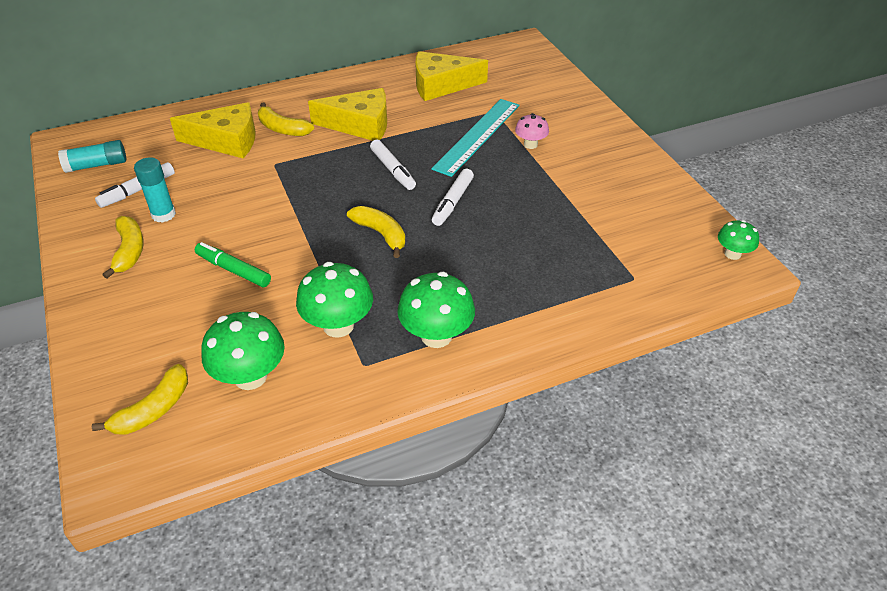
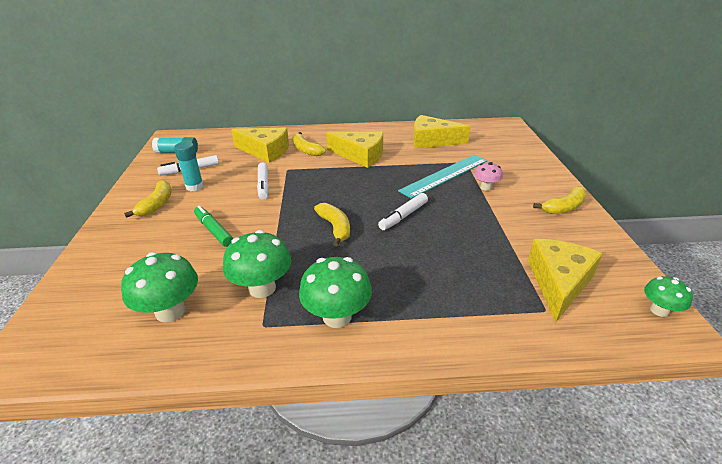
camera: 20 degrees right, 10 degrees down
(154, 409) = (85, 318): yellow banana -> yellow banana (564, 207)
(393, 170) = (368, 186): white marker -> white marker (263, 185)
(639, 246) = (559, 283): none -> yellow cheese

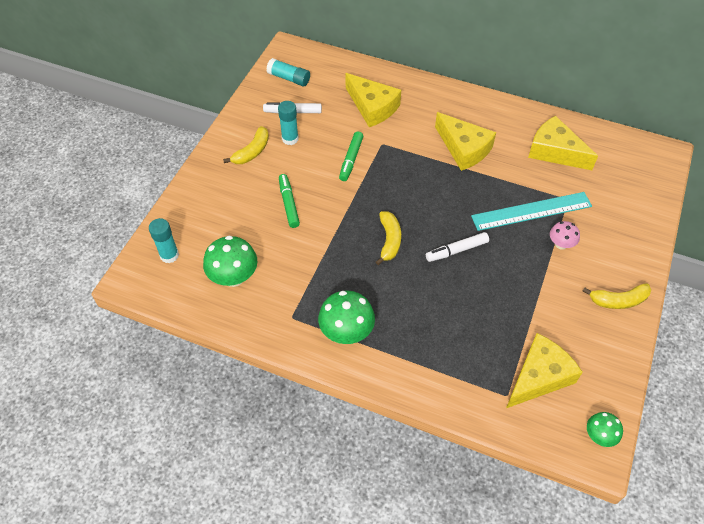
camera: 25 degrees right, 20 degrees up
(72, 318) = (169, 255): none -> turquoise glue stick
(262, 288) = (304, 282): green mushroom -> none
(263, 185) = (351, 159): white marker -> green marker
(306, 150) = (413, 119): yellow banana -> none

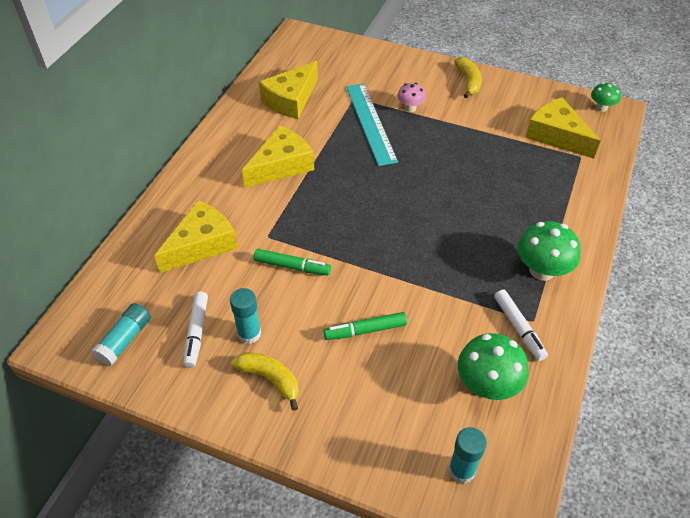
camera: 90 degrees left, 5 degrees down
(389, 240) = (416, 232): yellow banana -> none
(456, 250) = (424, 179): white marker -> white marker (519, 328)

